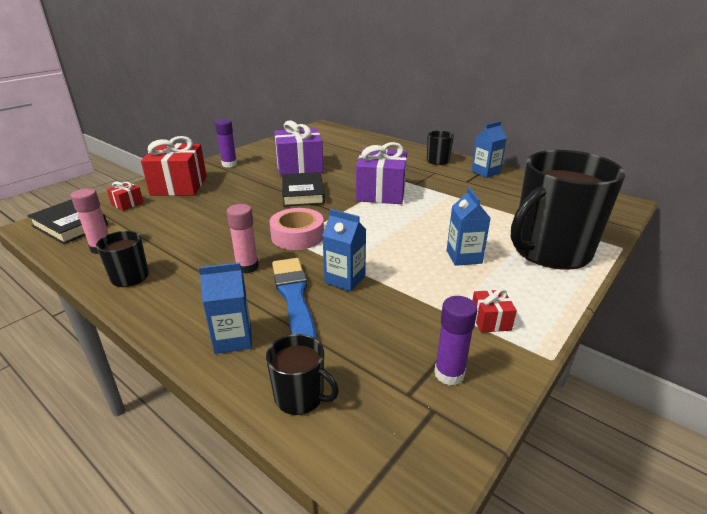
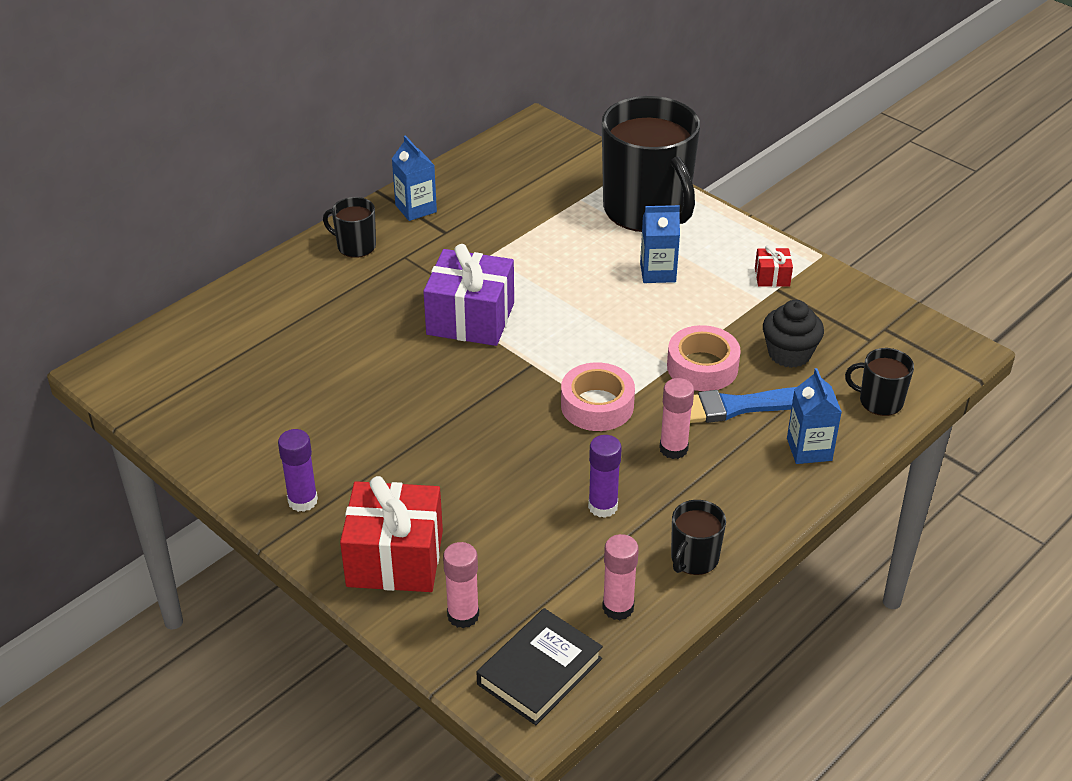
camera: 85 degrees left, 10 degrees up
(127, 204) = (463, 615): red gift -> pink glue stick
(299, 167) = (342, 405): purple gift -> none
(300, 396) = (879, 401): black mug -> black mug turned 105 degrees counterclockwise
(303, 193) = (458, 401): black book -> none
(345, 279) = (702, 367): blue carton -> pink tape
(371, 329) = (789, 353): none -> black cupcake
(449, 374) = (844, 314): purple glue stick -> purple glue stick (603, 506)

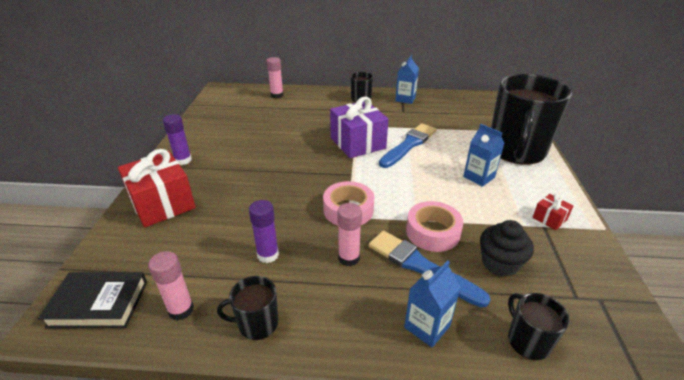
camera: 50 degrees right, 5 degrees down
(463, 615) = (132, 247): pink glue stick -> pink glue stick (277, 95)
(530, 280) = (409, 145): none -> blue brush

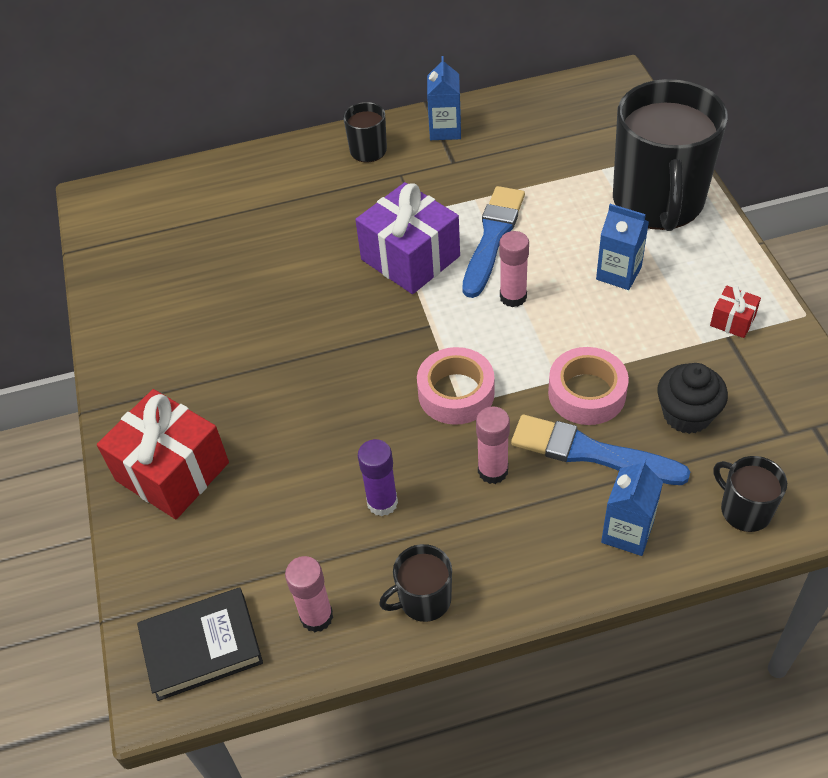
camera: 15 degrees left, 15 degrees up
(183, 160) = (145, 381): purple glue stick -> none
(277, 95) = (213, 184): pink glue stick -> pink glue stick (513, 297)

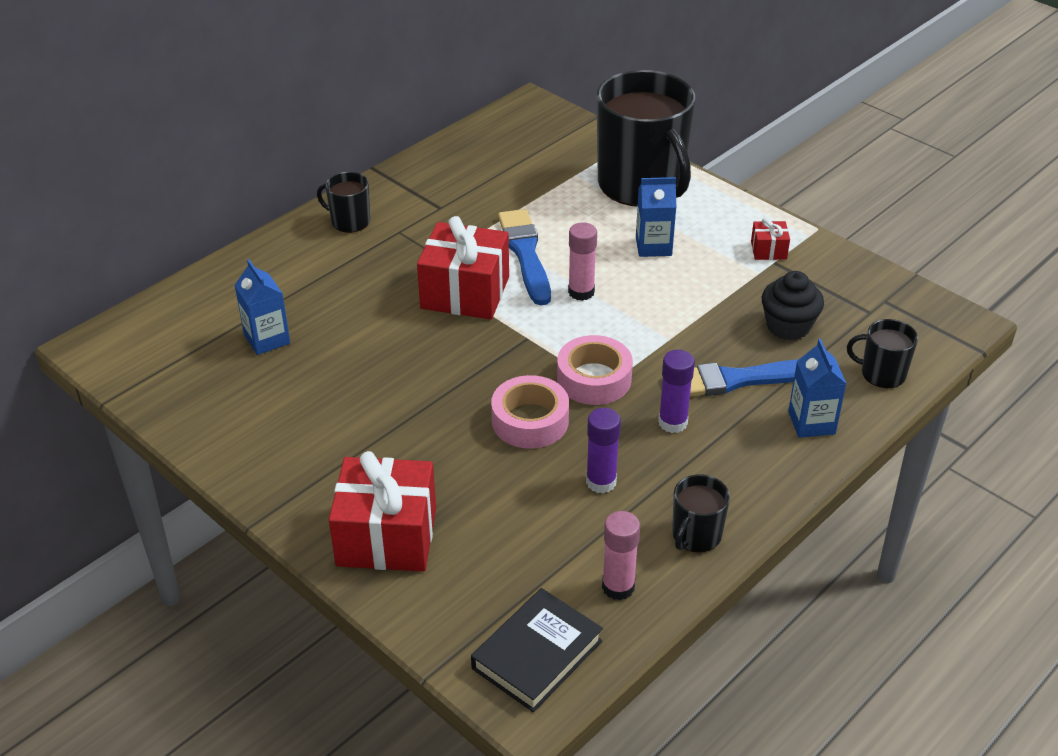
camera: 35 degrees left, 10 degrees down
(410, 258) = (465, 293): purple gift -> red gift
(445, 130) = (410, 184): blue carton -> blue carton (267, 339)
(493, 471) = (672, 422): pink glue stick -> purple glue stick
(586, 393) = (700, 340): pink tape -> pink tape (530, 421)

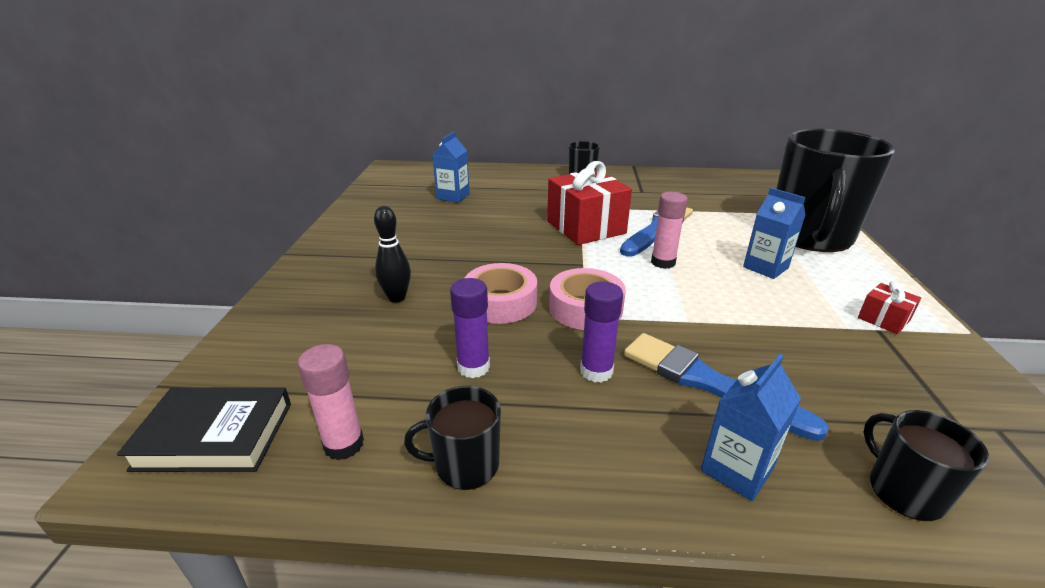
camera: 50 degrees right, 10 degrees down
(386, 537) = (314, 300): red gift -> none
(447, 480) = (397, 298): none -> black bowling pin
(788, 326) = (827, 378): black cupcake -> none

